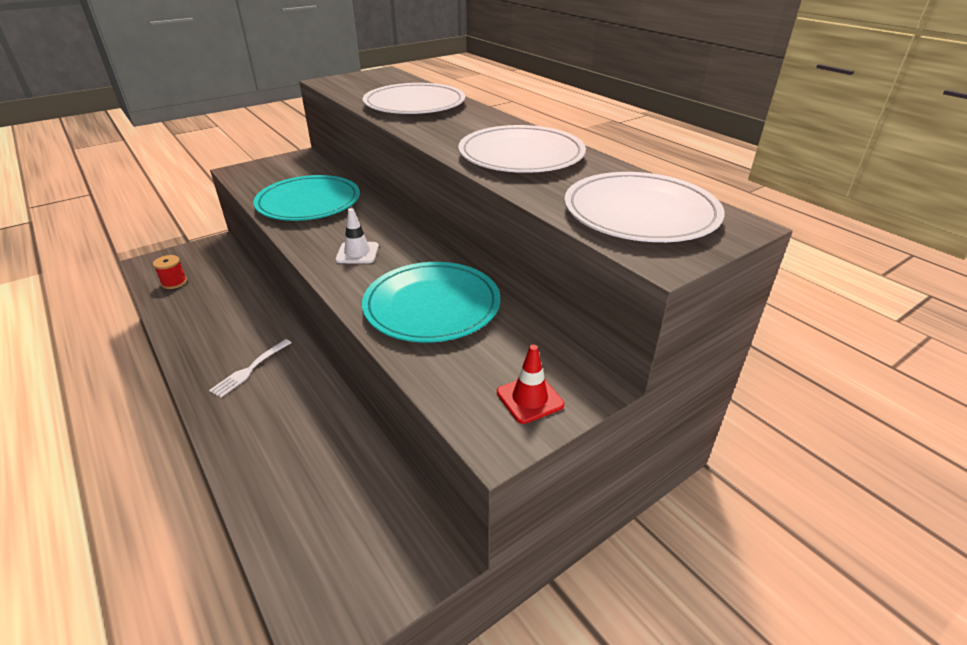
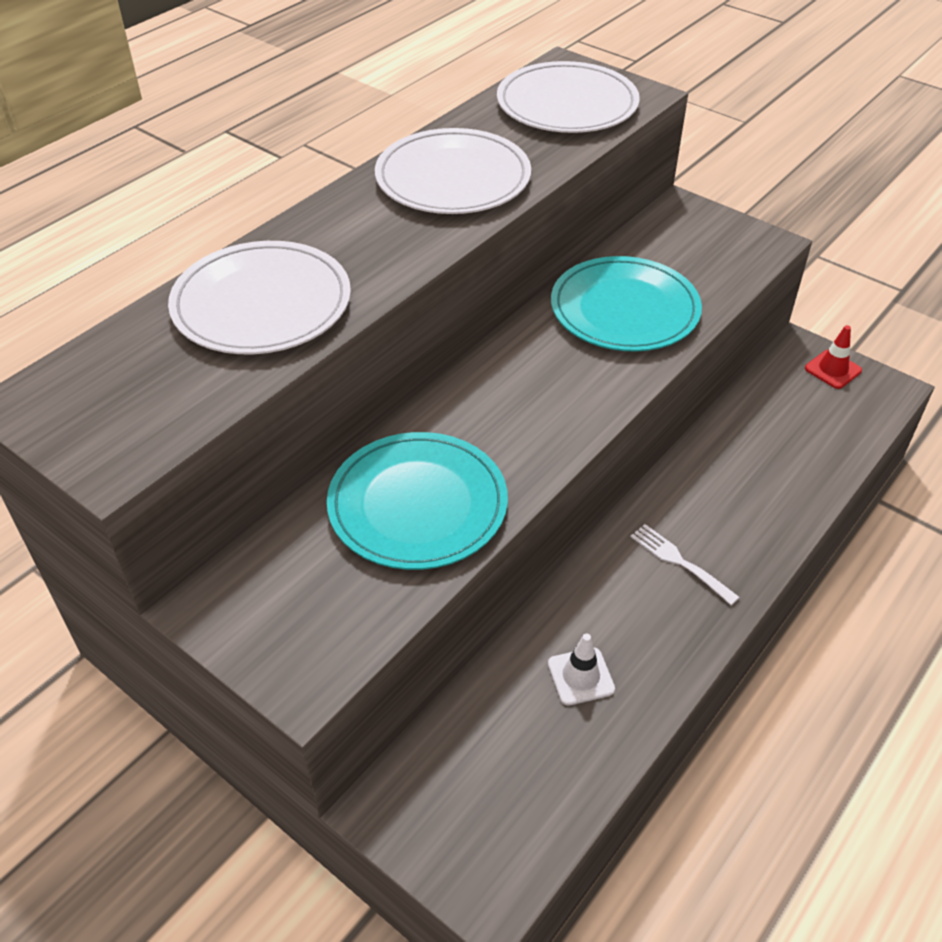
camera: 105 degrees left, 10 degrees up
(174, 282) = (536, 789): red spool -> none
(250, 369) = (680, 562): white fork -> white fork turned 150 degrees counterclockwise
(357, 253) = (548, 397): white traffic cone -> white traffic cone (580, 676)
(529, 398) = (716, 233): red traffic cone -> red traffic cone (833, 369)

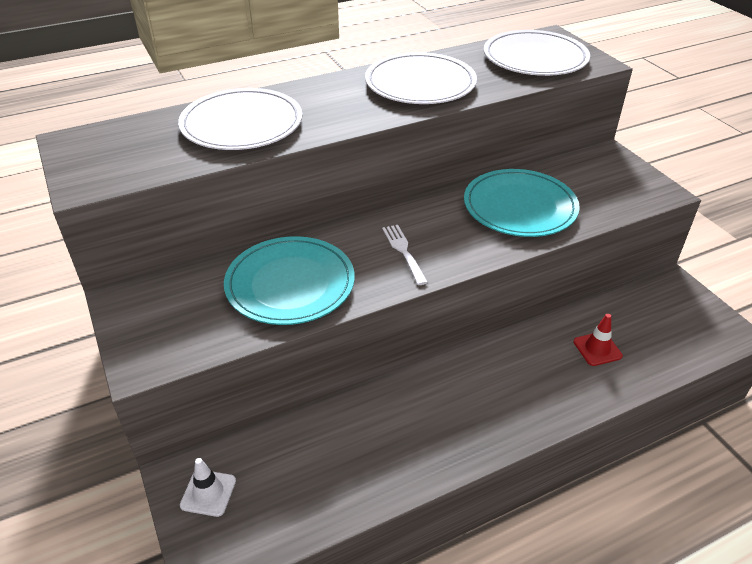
camera: 25 degrees right, 5 degrees down
(580, 676) = (362, 446): white traffic cone -> white traffic cone (208, 493)
(680, 562) = (484, 397): white fork -> white fork (404, 251)
(833, 369) = (692, 306): red traffic cone -> red traffic cone (597, 349)

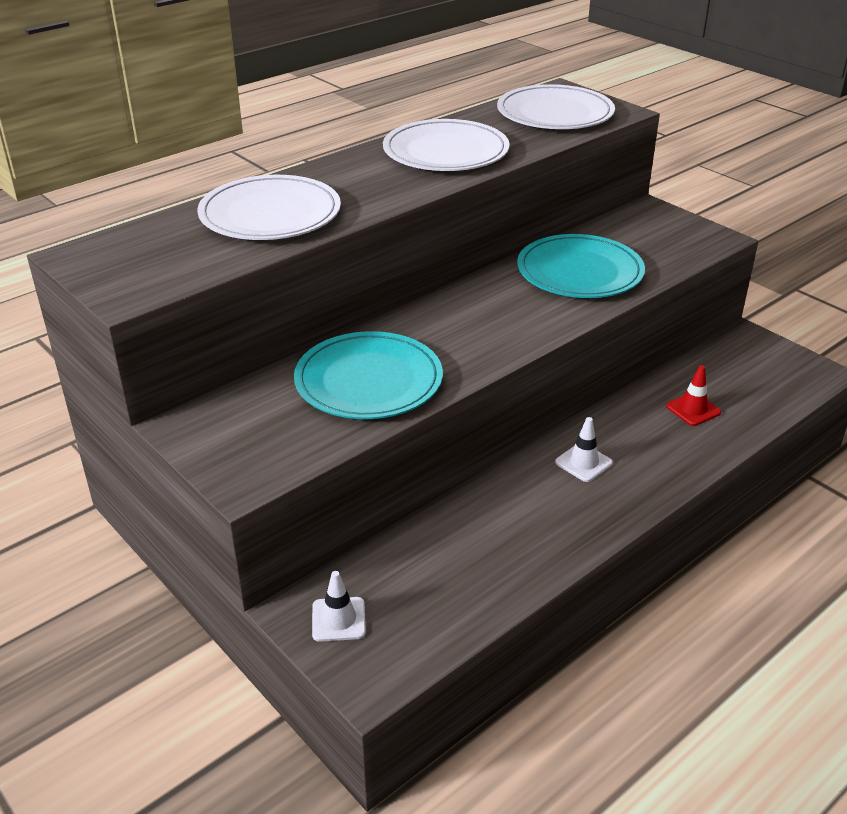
camera: 15 degrees left, 5 degrees down
(404, 251) = (477, 331): white fork -> none
(477, 383) = (583, 463): none -> white traffic cone

